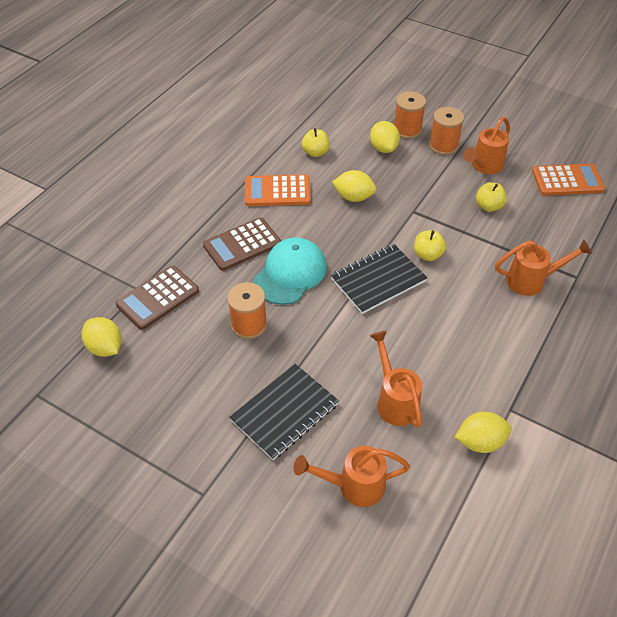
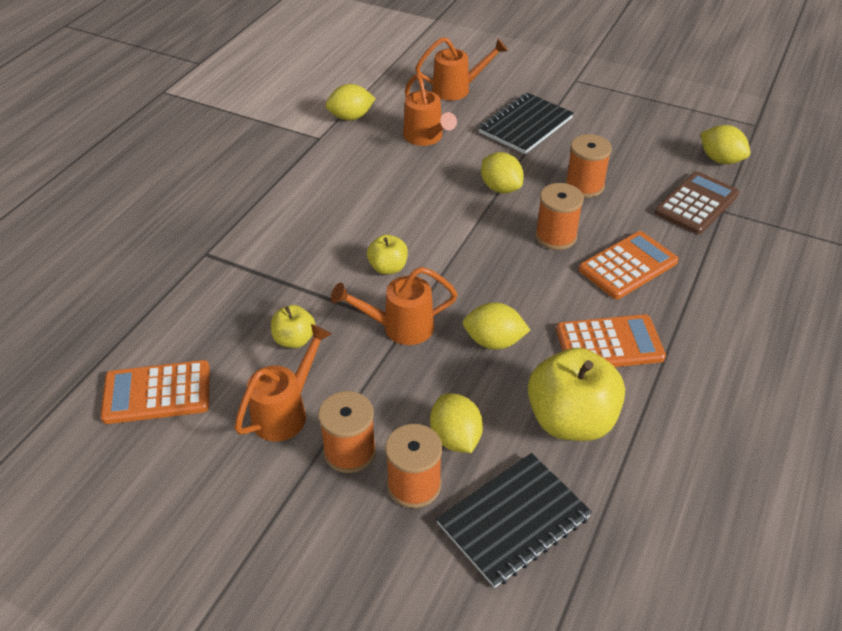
camera: 175 degrees right, 5 degrees down
(242, 244) = (628, 266): brown calculator -> orange calculator
(290, 273) = (555, 236): turquoise cap -> orange spool
(315, 152) = (570, 420): yellow apple -> yellow apple, size x1.95
(327, 327) = (500, 188): none -> yellow lemon
(378, 280) = (449, 235): black notebook -> black notebook (513, 520)
(532, 281) = (262, 246): orange watering can -> orange watering can (399, 327)

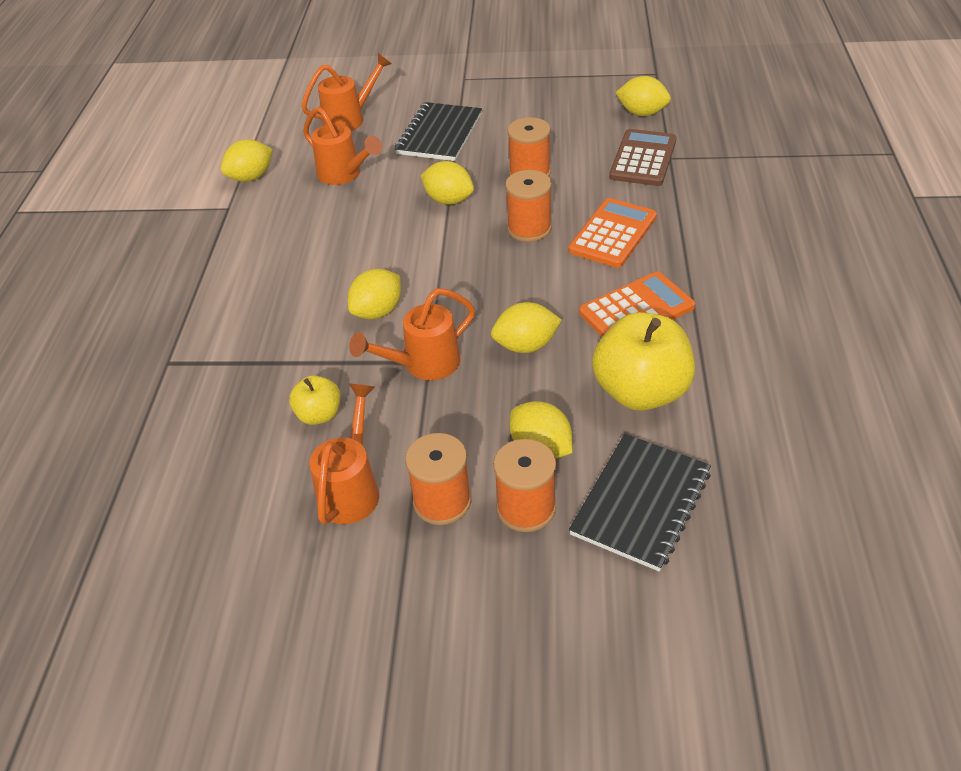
camera: 20 degrees left, 0 degrees up
(157, 393) = (196, 522): orange calculator -> none
(388, 267) = (378, 311): yellow apple -> yellow lemon

